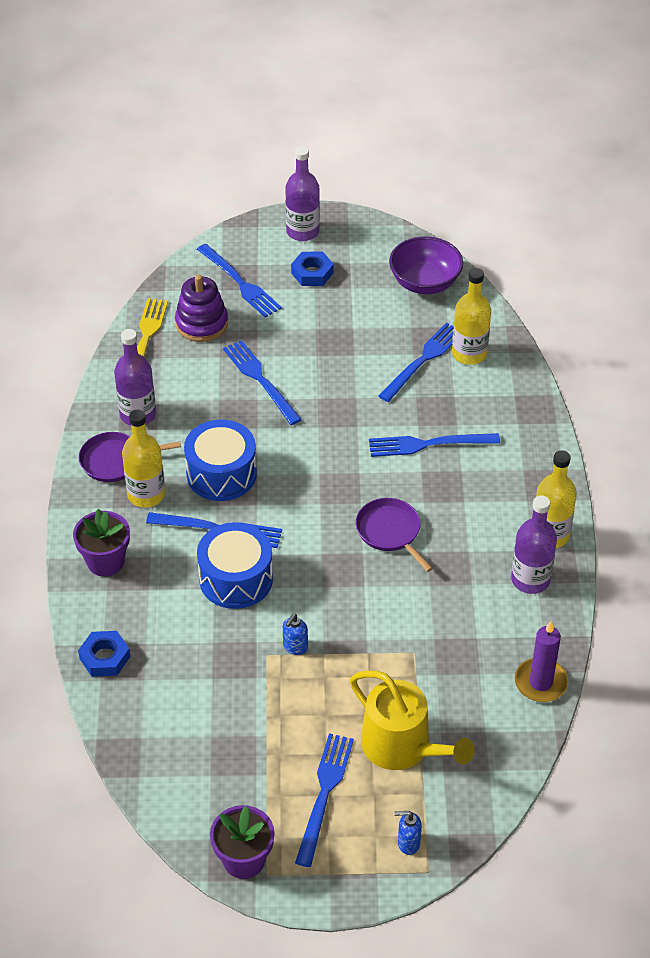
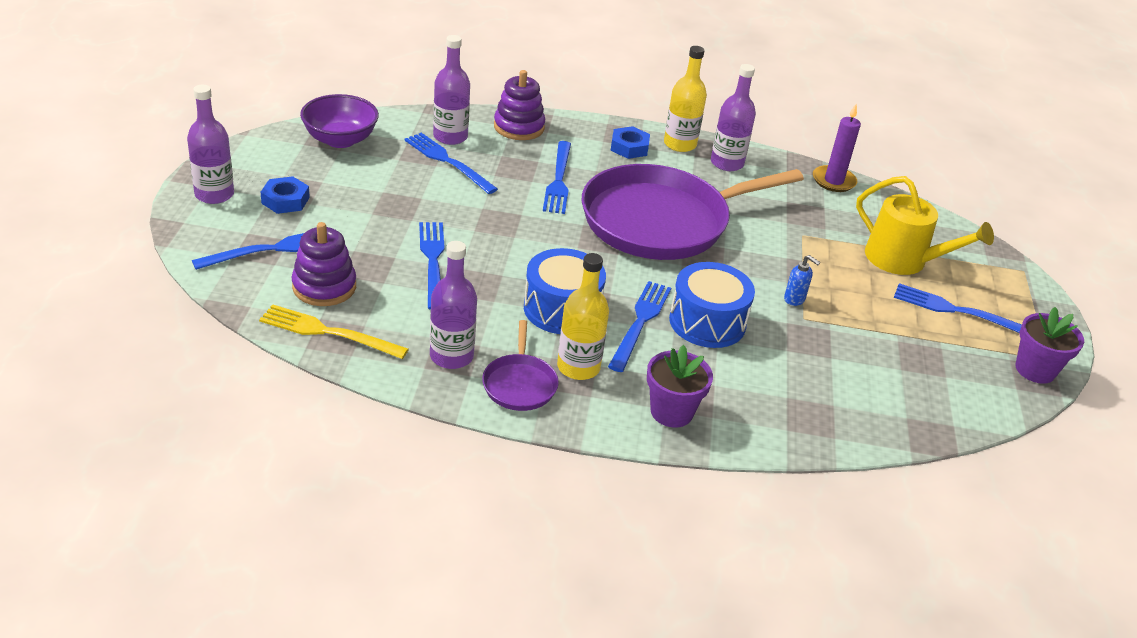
camera: 85 degrees left, 10 degrees down
(104, 657) = (805, 430): blue nut -> blue nut (629, 147)
(260, 380) = (433, 261): blue fork -> blue fork turned 105 degrees clockwise
(390, 532) = (662, 221): purple pan -> purple pan, size x2.35
(402, 747) = (903, 260): yellow watering can -> yellow watering can turned 75 degrees clockwise
(408, 843) = (999, 275): blue soap dispenser -> none
(469, 354) = (450, 137): yellow bottle -> purple bottle
(515, 400) = (519, 127): none -> purple stacking toy

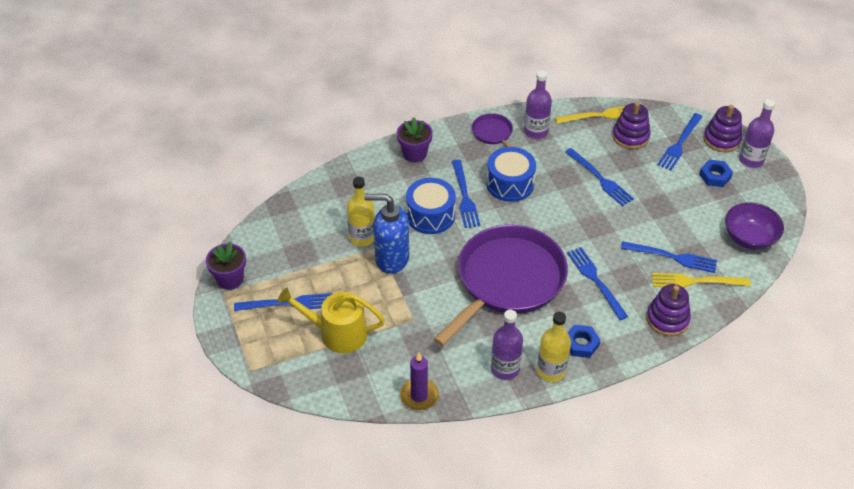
camera: 155 degrees right, 10 degrees up
(211, 229) = (721, 139): none -> purple stacking toy
(450, 137) = (696, 281): purple bottle -> yellow fork
(578, 367) = (474, 155): yellow bottle -> yellow bottle (362, 237)
(794, 299) = (391, 259): blue soap dispenser -> blue soap dispenser, size x2.44

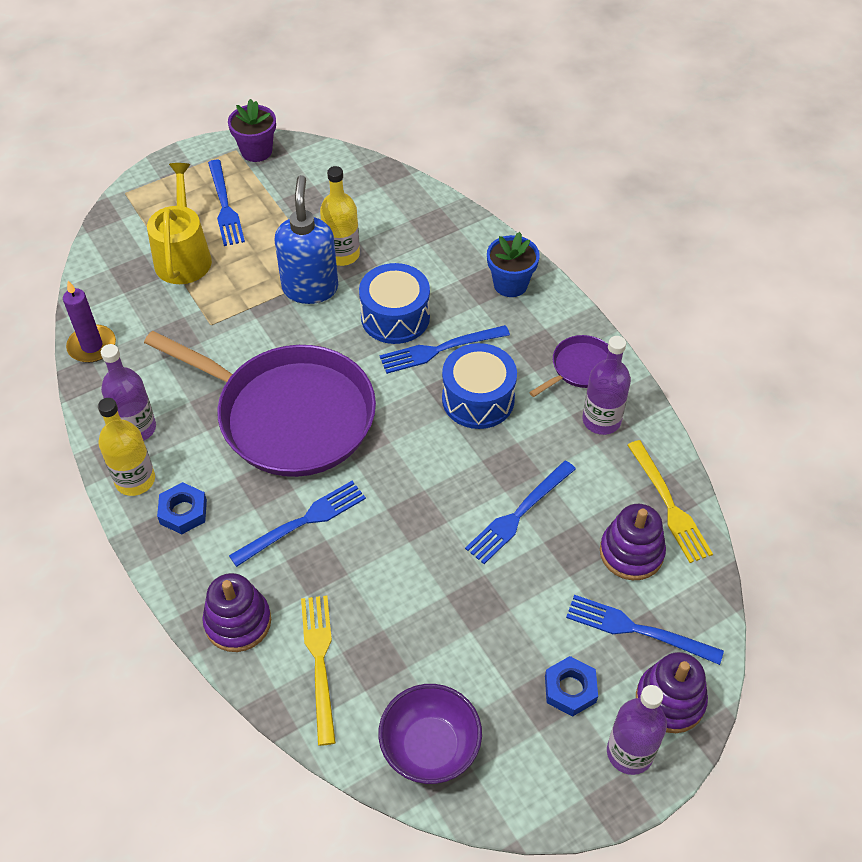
camera: 80 degrees right, 5 degrees up
(414, 154) = (510, 284): purple flower pot -> blue flower pot
(672, 257) = (366, 626): blue fork -> none

